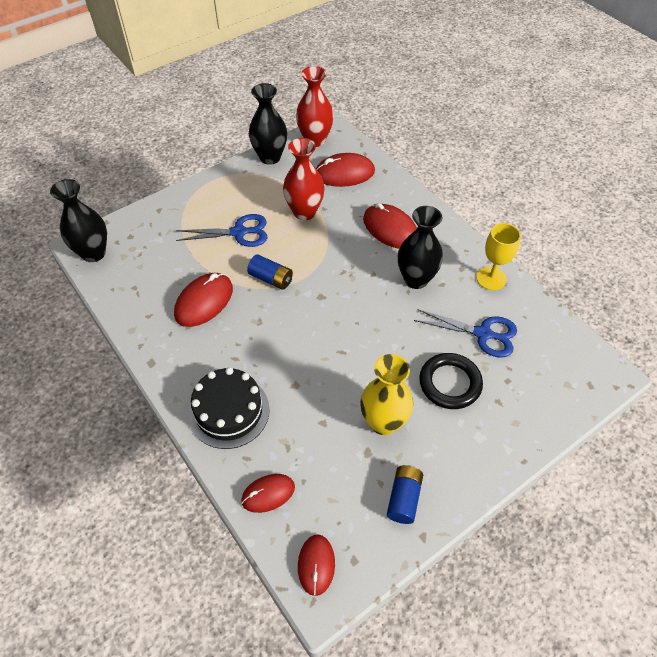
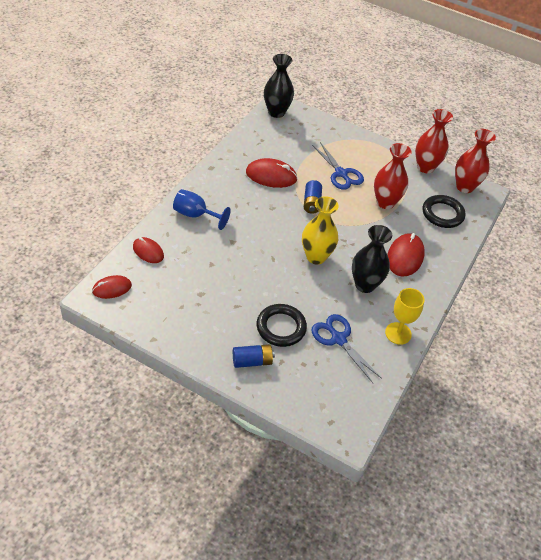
camera: 60 degrees right, 5 degrees down
(229, 411) = (195, 215): black cake -> blue goblet
(270, 157) = (425, 167): black vase -> red vase
(344, 173) = (442, 214): red mouse -> black ring
(383, 422) = (228, 296): yellow vase -> yellow vase (316, 257)
(404, 498) = (176, 322): blue battery -> blue battery (252, 361)
(483, 334) = (338, 339): blue scissors -> blue scissors turned 150 degrees clockwise

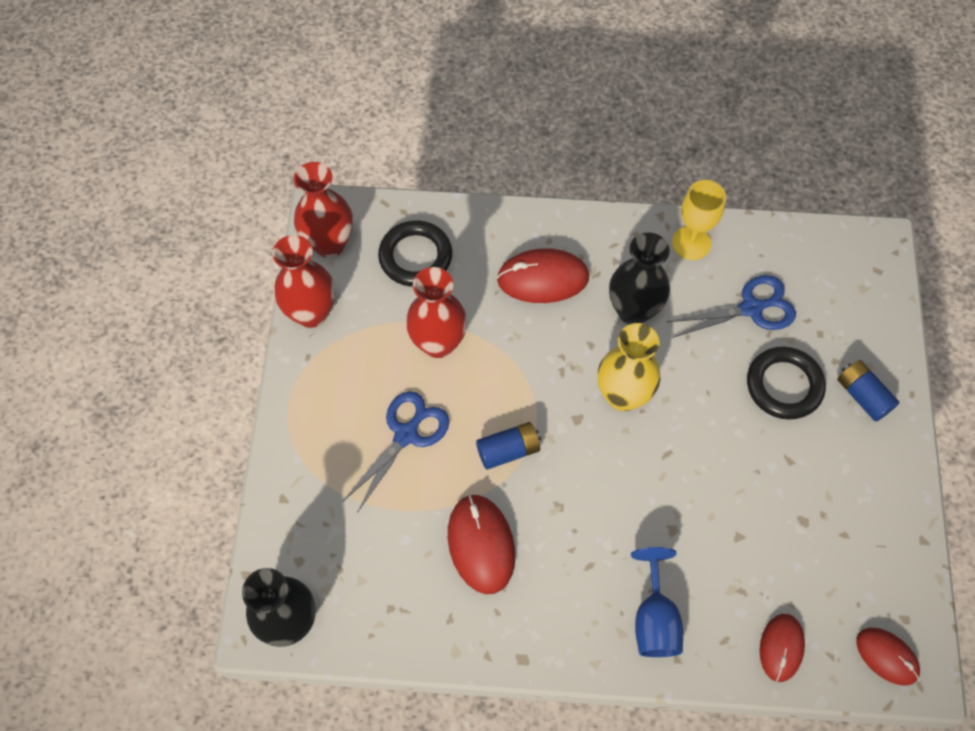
camera: 110 degrees left, 15 degrees up
(338, 339) = (751, 308): blue scissors -> blue scissors turned 135 degrees counterclockwise

